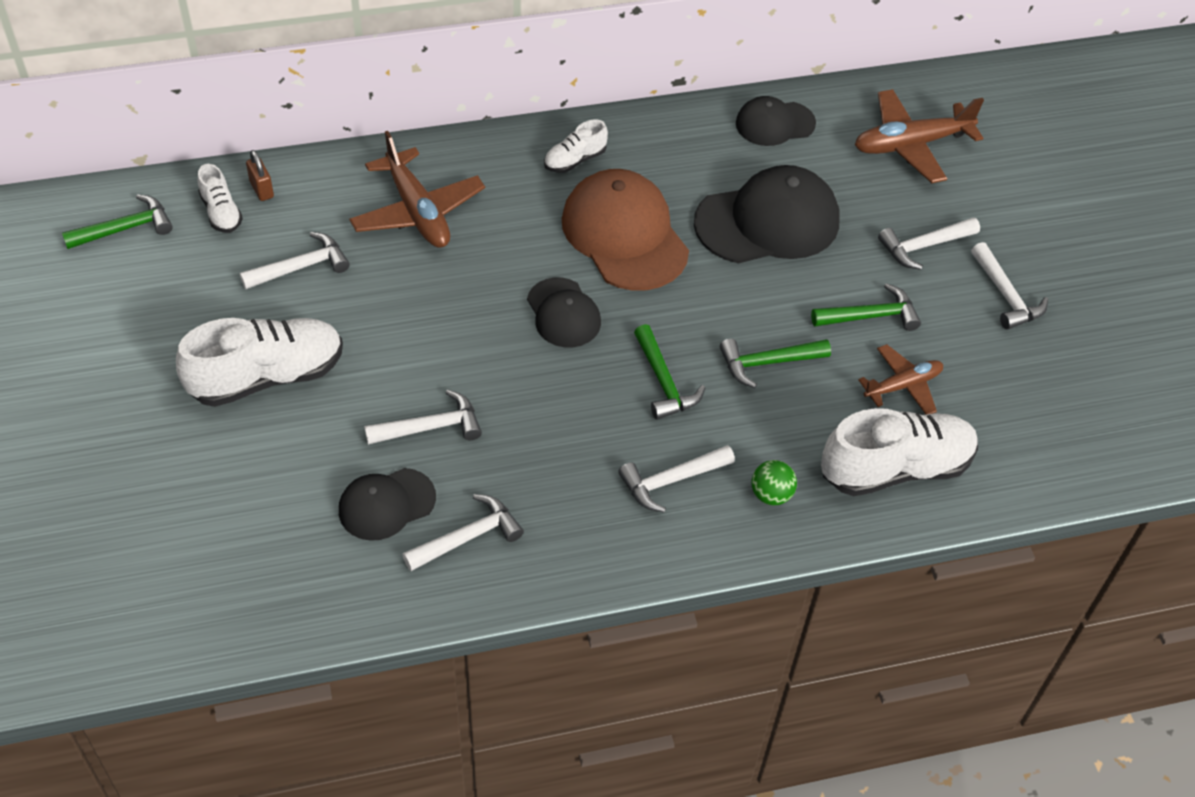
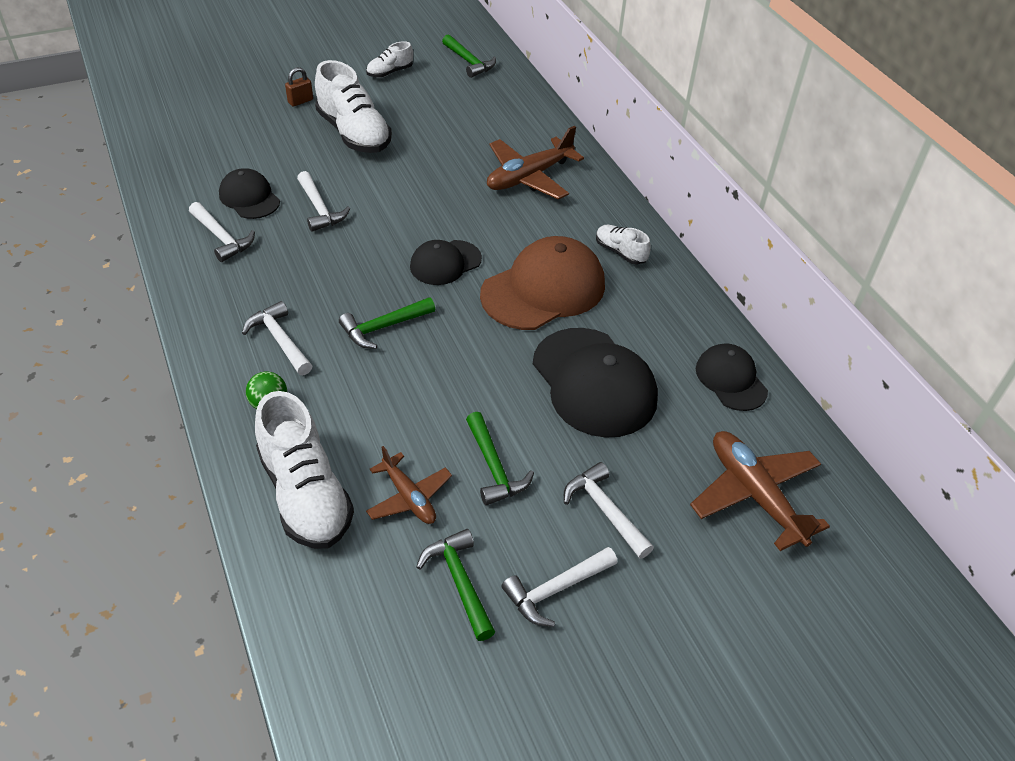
camera: 80 degrees right, 5 degrees down
(221, 212) = (496, 94): white shoe -> white shoe (390, 72)
(262, 189) = (524, 107): brown padlock -> brown padlock (300, 101)
(301, 267) = (456, 133): white hammer -> none
(768, 363) = (418, 393): green hammer -> green hammer (459, 582)

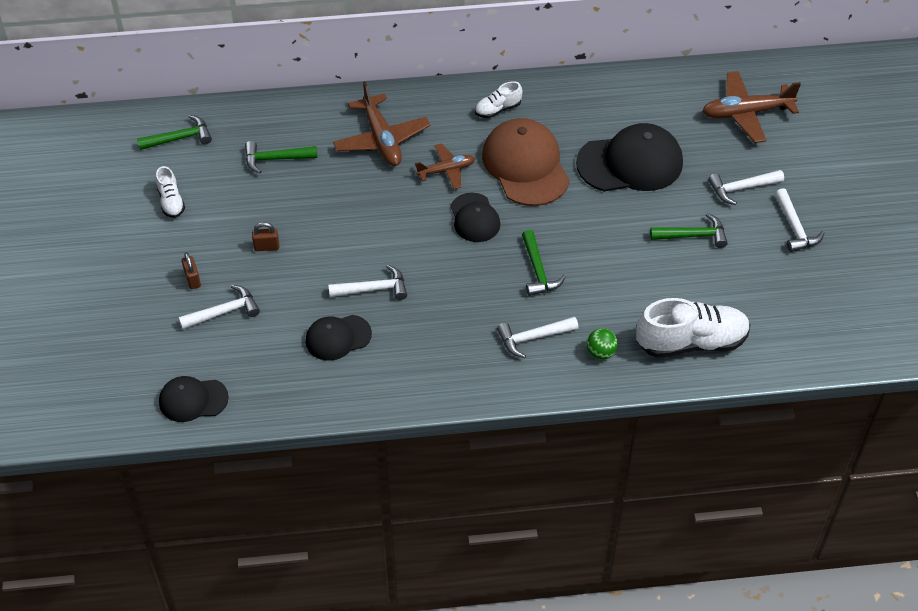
camera: 70 degrees left, 5 degrees up
(222, 238) = (390, 363): white hammer -> white hammer (224, 312)
(354, 133) = (266, 247): white shoe -> brown padlock
(408, 497) = (707, 286): brown plane -> brown plane (446, 170)
(459, 582) = (779, 273): green hammer -> green hammer (275, 159)
(731, 379) = (647, 91): black cap -> black cap (193, 400)

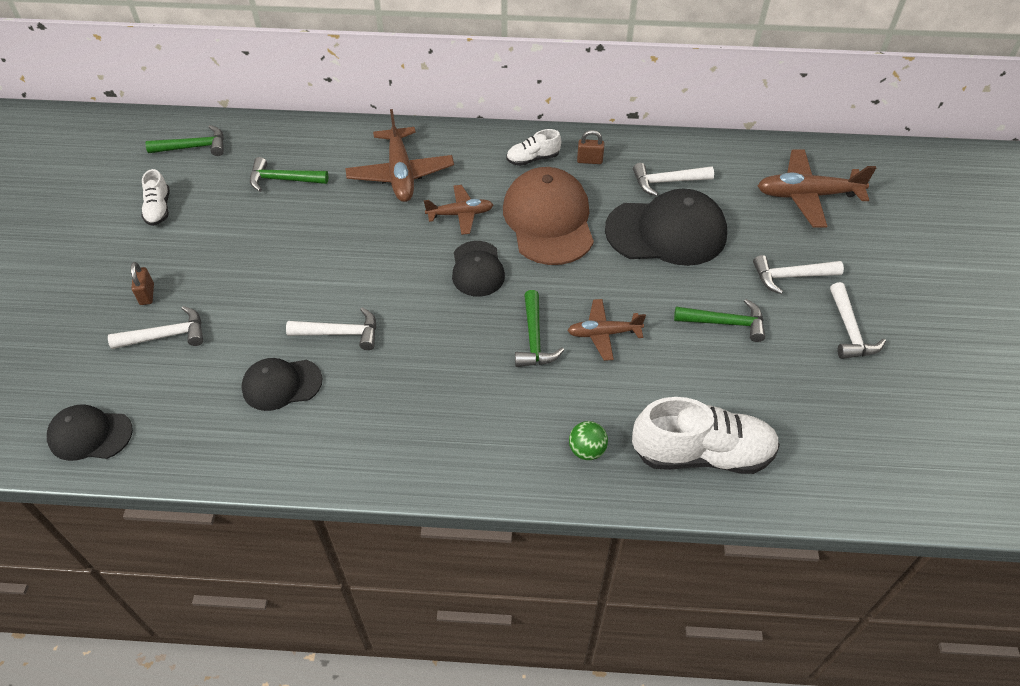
camera: 10 degrees right, 0 degrees up
(266, 247) = (240, 270): brown padlock -> brown padlock (589, 160)
(533, 338) = (509, 419): white hammer -> white hammer (667, 182)
(594, 258) = (603, 333): none -> brown plane

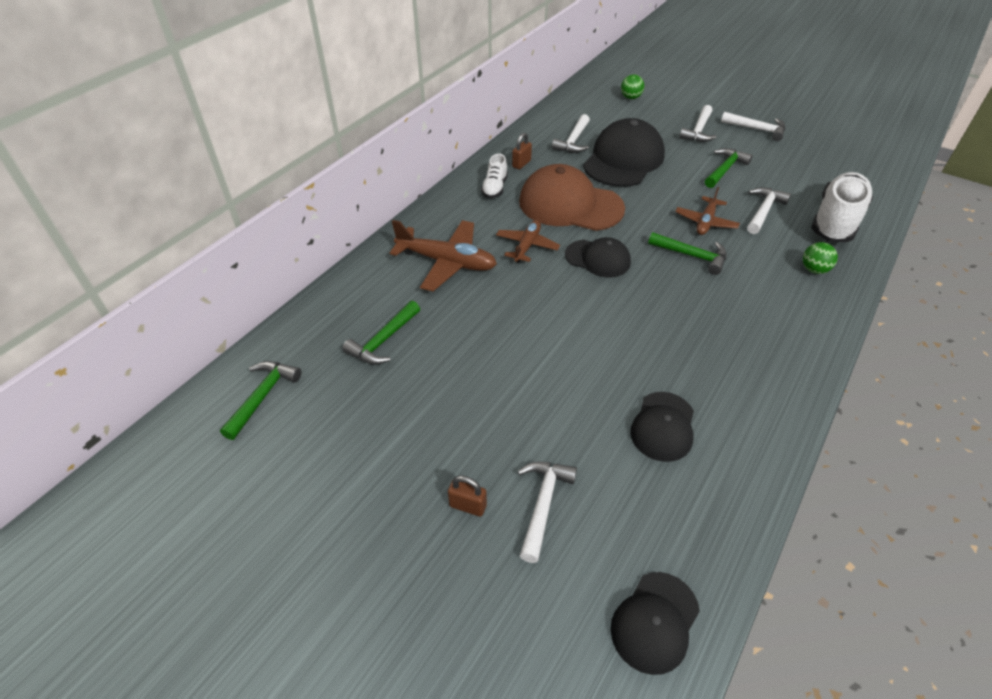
camera: 60 degrees left, 5 degrees down
(158, 209) = (336, 457): white shoe -> none
(340, 333) = (621, 365): white hammer -> white hammer (763, 211)
(807, 195) = (630, 97): brown plane -> green ball

